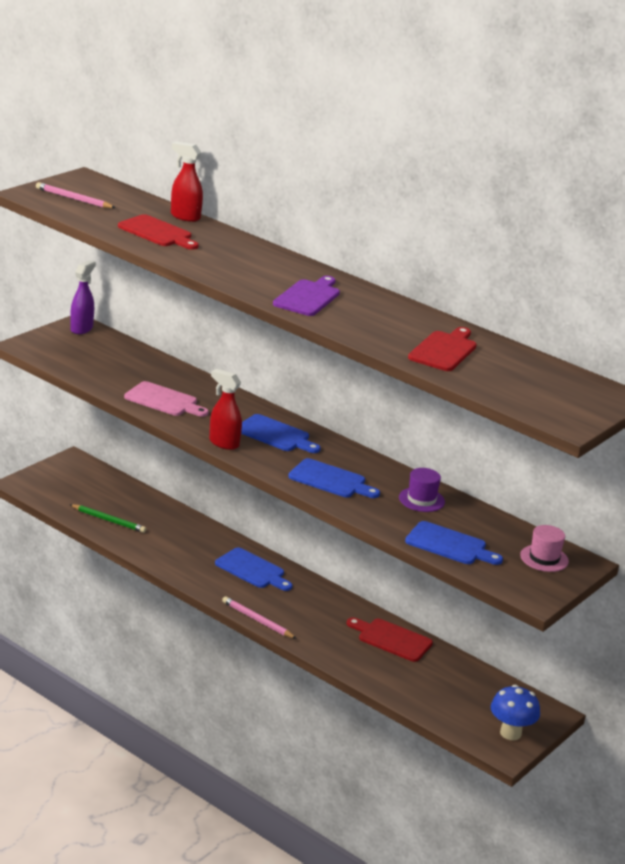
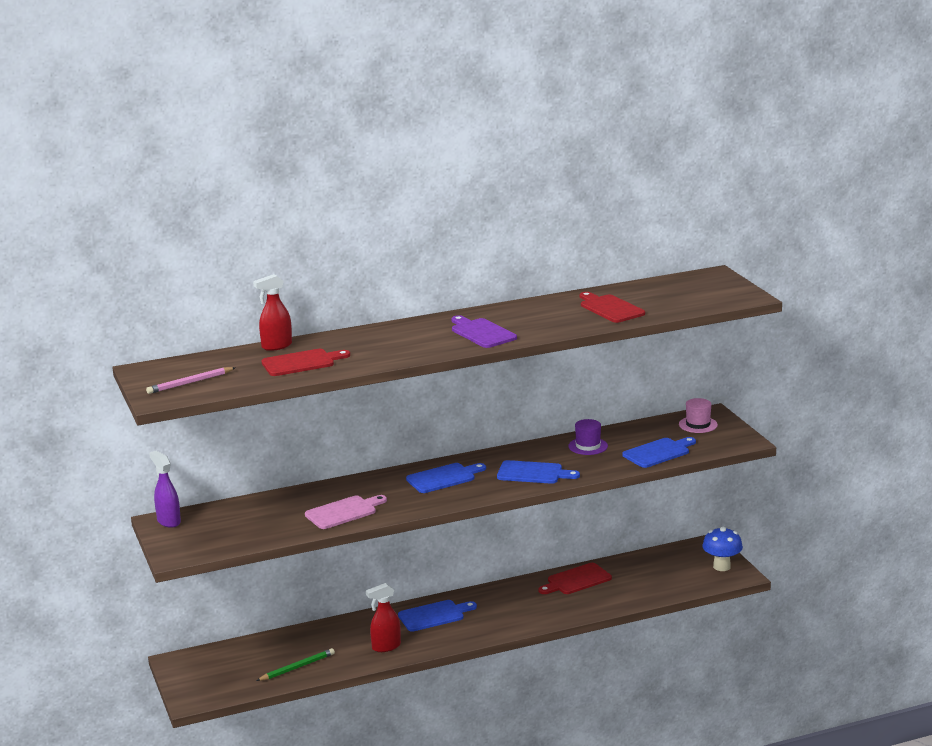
camera: 55 degrees left, 5 degrees down
(223, 443) = (440, 502): red spray bottle -> red spray bottle (386, 647)
(257, 620) = (508, 632): pink pencil -> none
(330, 480) = (533, 473): blue cutting board -> blue cutting board turned 45 degrees clockwise

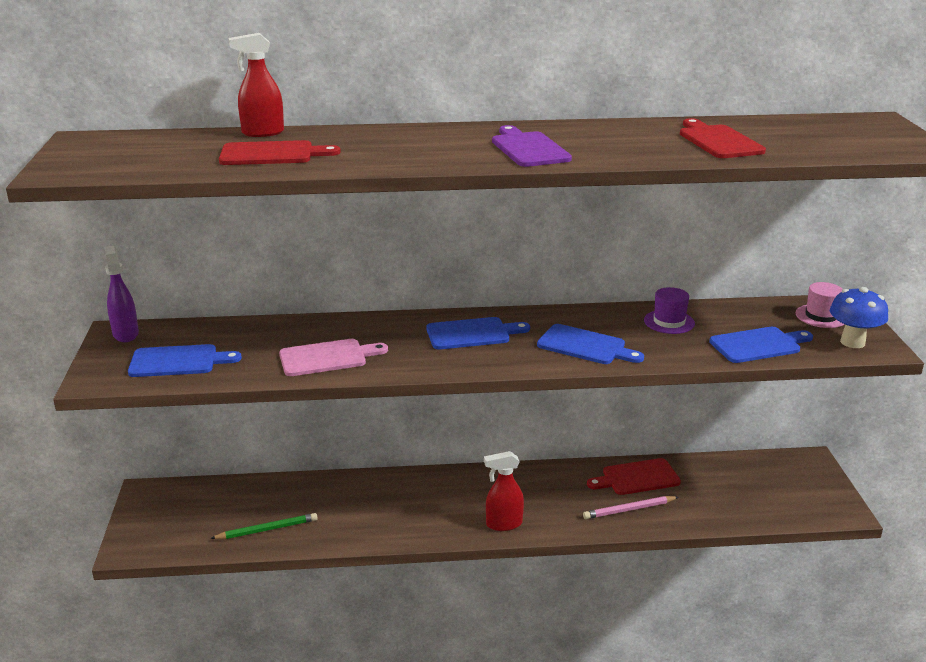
camera: 15 degrees right, 5 degrees up
(190, 383) = (115, 159): pink pencil -> pink pencil (629, 509)
(386, 647) = (379, 523): red spray bottle -> red spray bottle (503, 524)
(434, 615) = (453, 492): blue cutting board -> blue cutting board (178, 361)
(721, 567) = (822, 494): blue mushroom -> blue mushroom (852, 342)

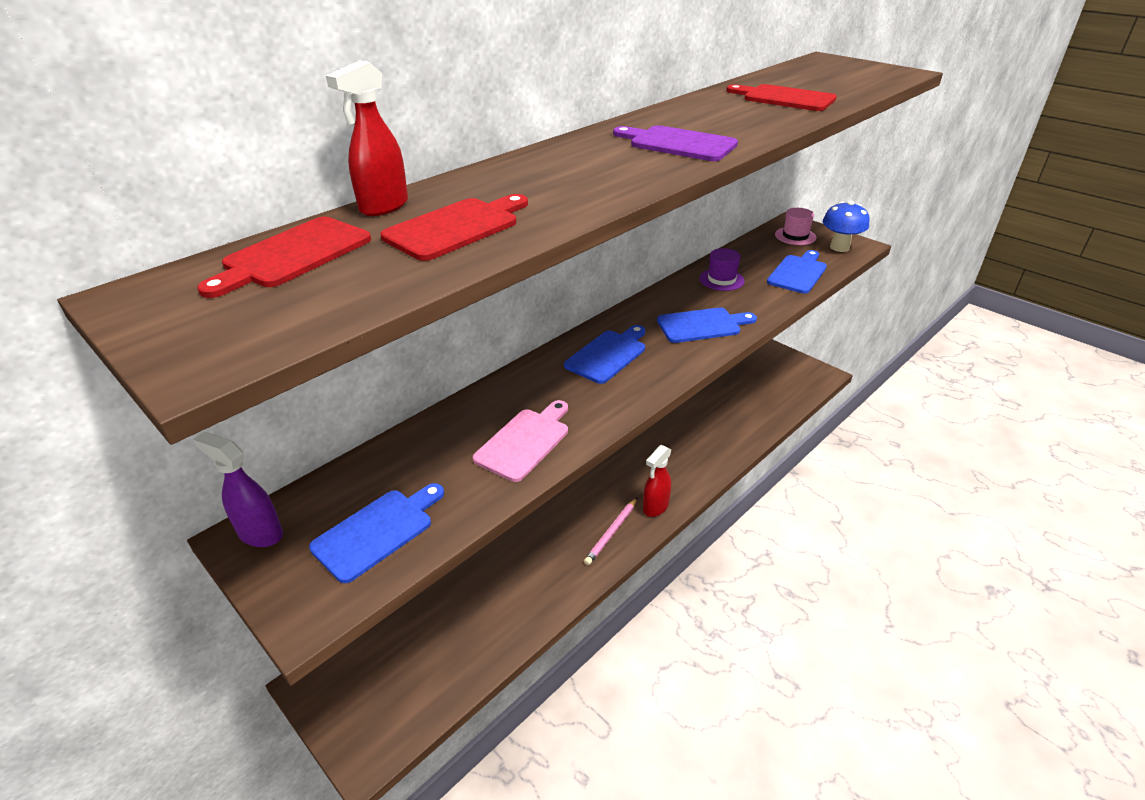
camera: 40 degrees left, 10 degrees up
(267, 529) = (481, 638): green pencil -> none
(629, 509) = (716, 444): pink pencil -> pink pencil (611, 533)
(637, 478) = (692, 417): red cutting board -> red cutting board (293, 255)

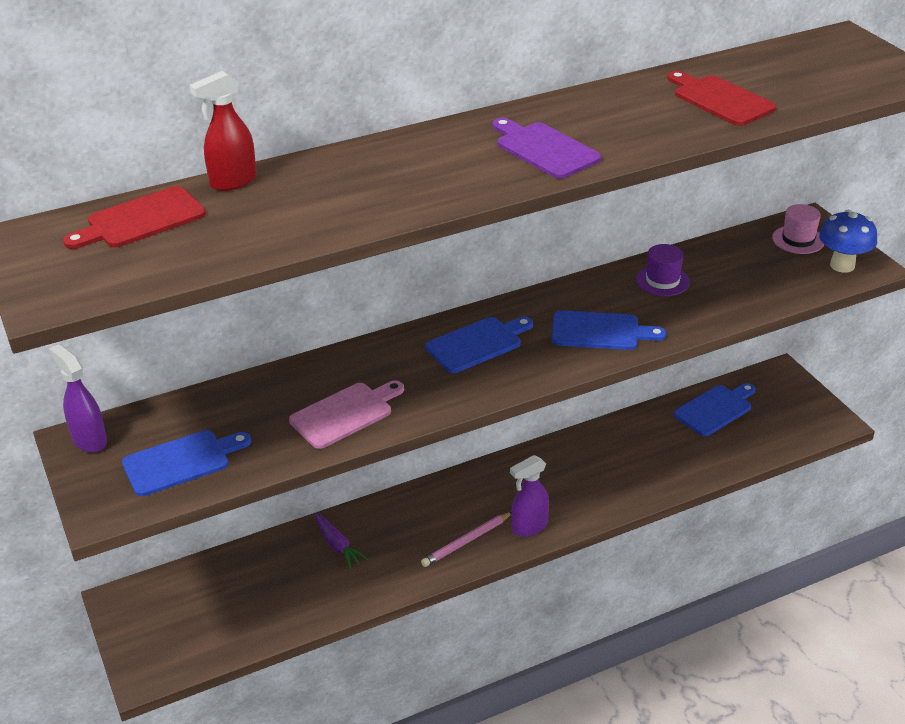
camera: 20 degrees right, 0 degrees up
(456, 227) = (276, 215): red cutting board -> none
(503, 567) = (337, 546): none -> purple carrot
(655, 507) = (529, 527): red spray bottle -> purple spray bottle
(798, 273) = (761, 290): blue cutting board -> blue cutting board (715, 409)

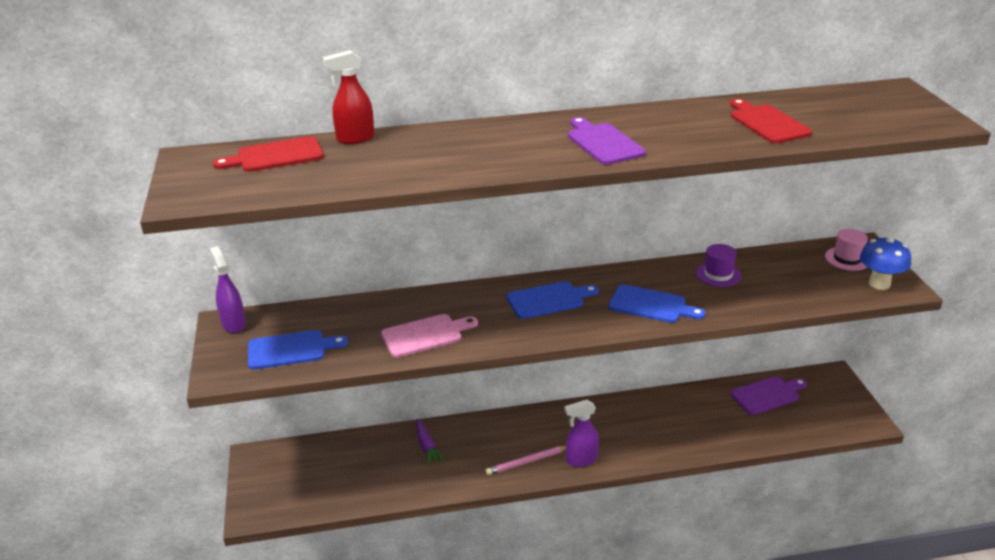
camera: 15 degrees right, 5 degrees down
(715, 409) = (767, 395): blue cutting board -> purple cutting board

